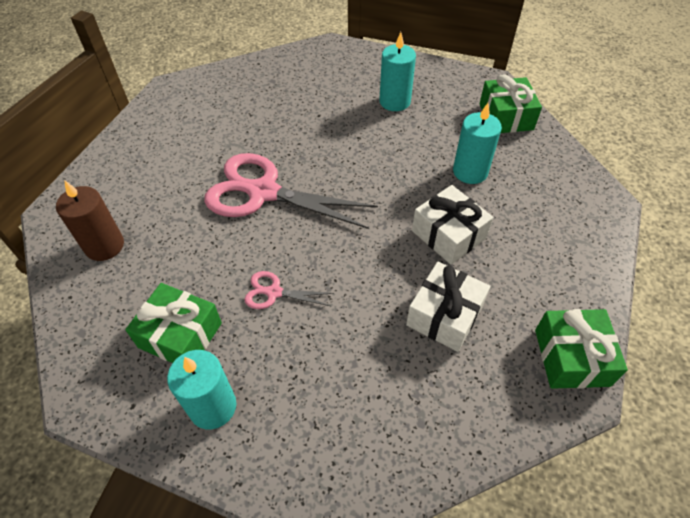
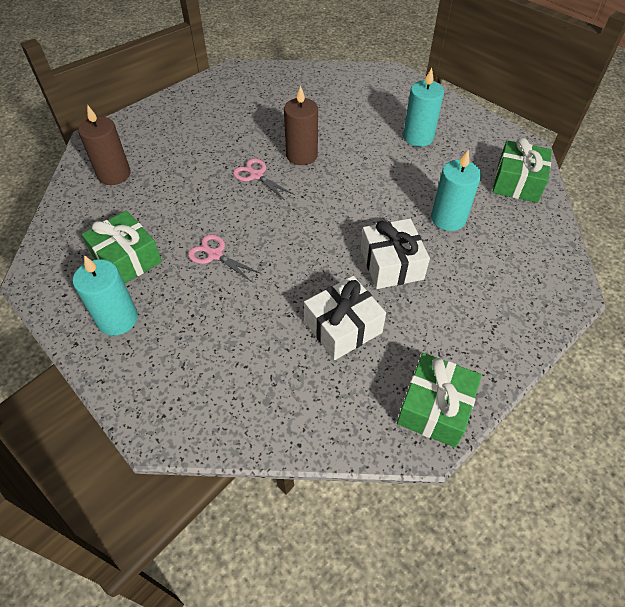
camera: 25 degrees right, 0 degrees up
(263, 192) = (256, 175): pink scissors -> pink scissors, size x0.45
(296, 156) = (301, 155): none -> brown candle

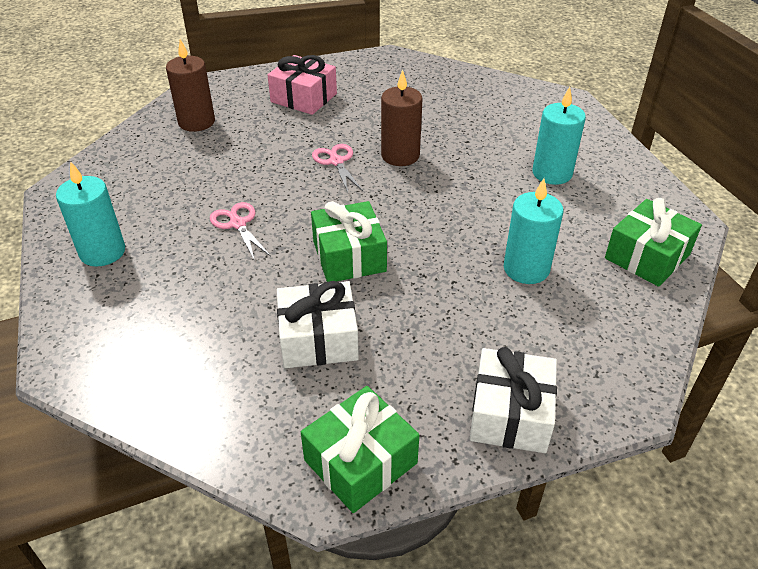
camera: 25 degrees right, 10 degrees down
(127, 259) = (151, 201): green gift -> green gift (349, 256)
(191, 126) = (304, 98): none -> pink gift
(391, 264) = (421, 294): white gift -> white gift (510, 414)

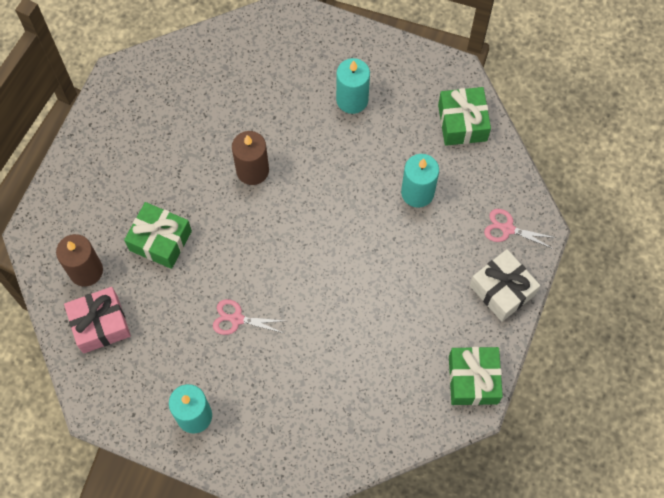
camera: 50 degrees left, 25 degrees up
(304, 98) = (121, 177): pink gift -> pink gift (100, 324)
(318, 339) = (377, 342): white gift -> none
(336, 162) = (223, 214): pink scissors -> pink scissors (507, 229)
(349, 256) = (324, 277): green gift -> green gift (160, 240)

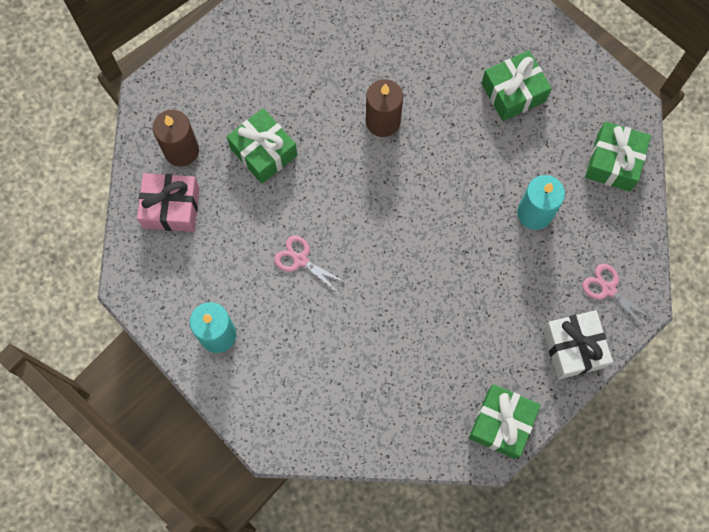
camera: 25 degrees right, 5 degrees up
(352, 100) = (513, 92): turquoise candle -> green gift

